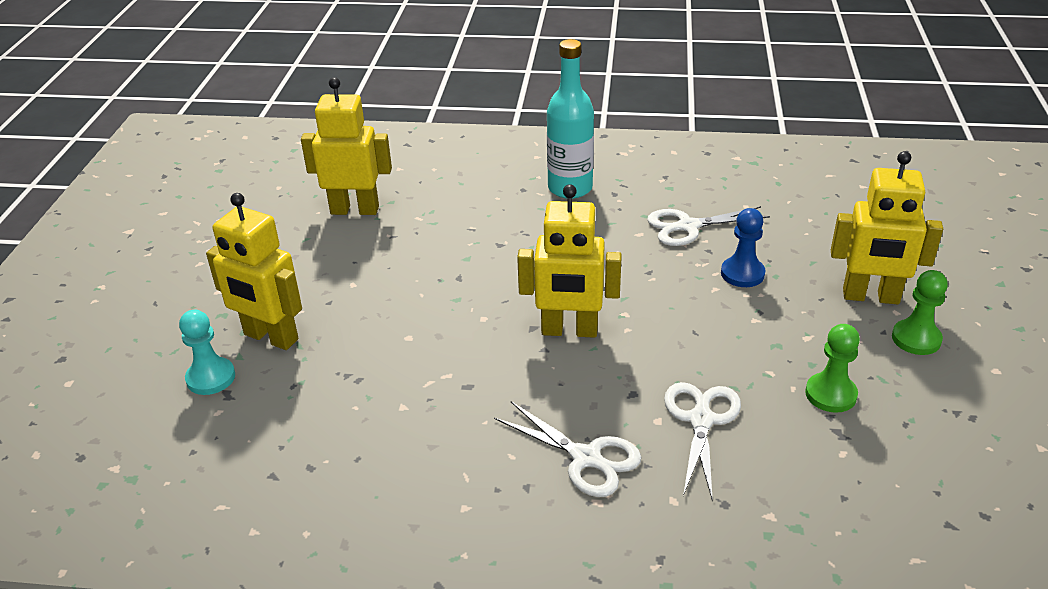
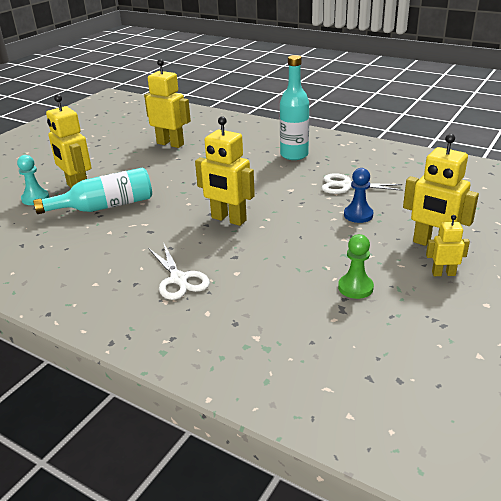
camera: 25 degrees right, 5 degrees down
(351, 361) = (105, 206): none -> turquoise bottle
(701, 420) = (261, 279): white scissors -> none
(916, 339) = (443, 273): green pawn -> yellow robot

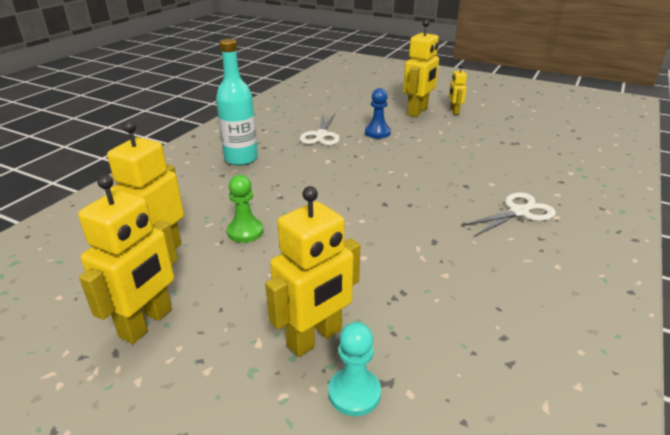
camera: 95 degrees left, 0 degrees up
(105, 206) = (377, 291): turquoise bottle -> none
(228, 219) = (396, 192): yellow robot -> yellow robot (147, 323)
(355, 287) = (486, 137): green pawn -> green pawn (245, 231)

